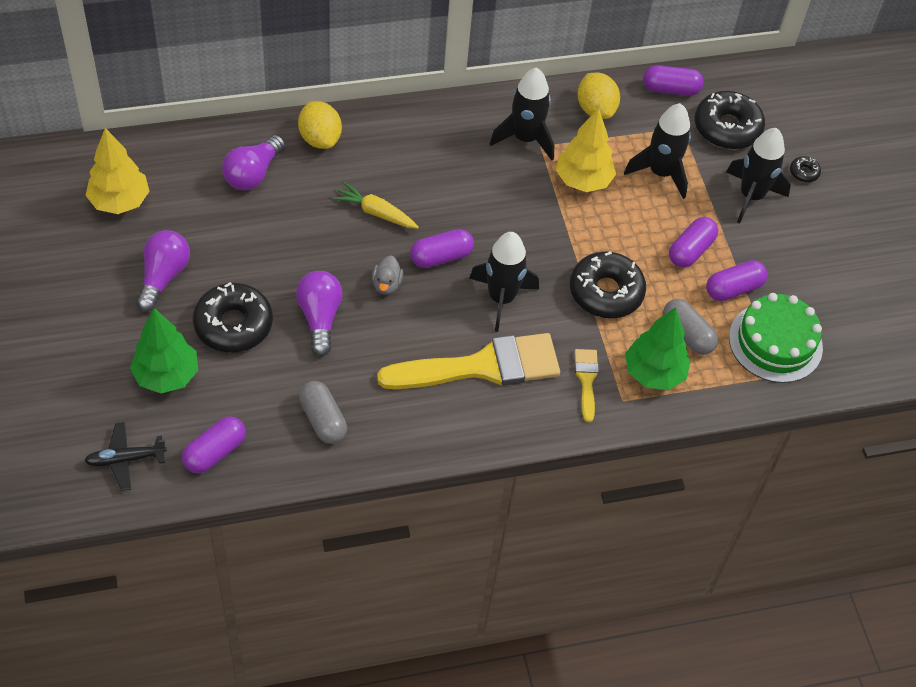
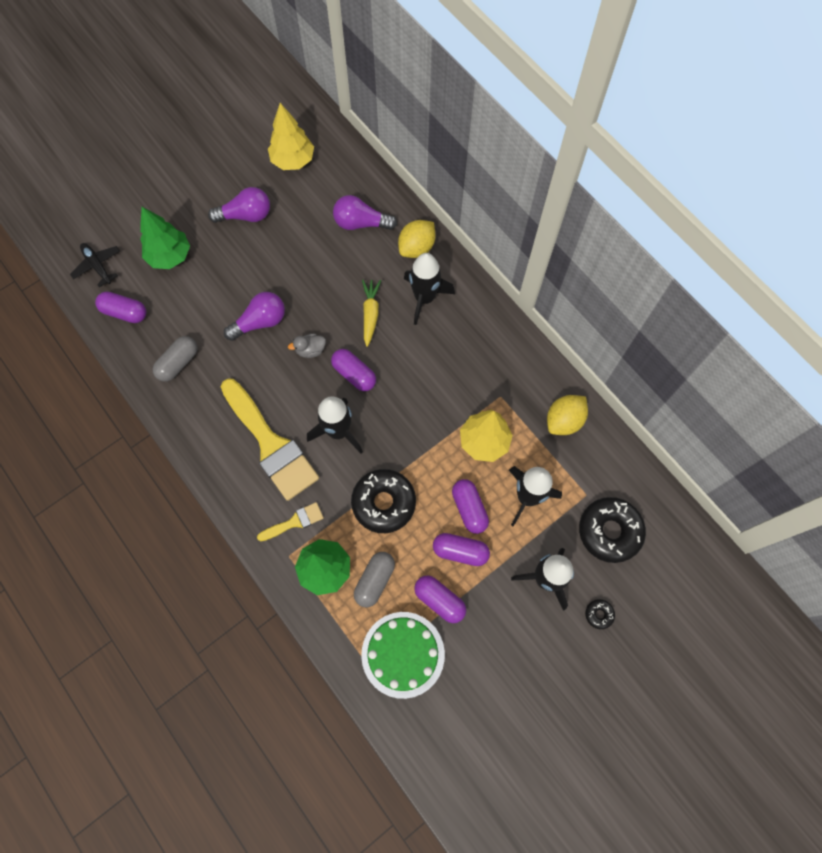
camera: 70 degrees right, 15 degrees up
(233, 325) = (228, 274): black donut -> none
(525, 139) = (501, 382): black rocket -> black rocket (424, 298)
(670, 89) = (623, 469): purple capsule -> purple capsule (469, 508)

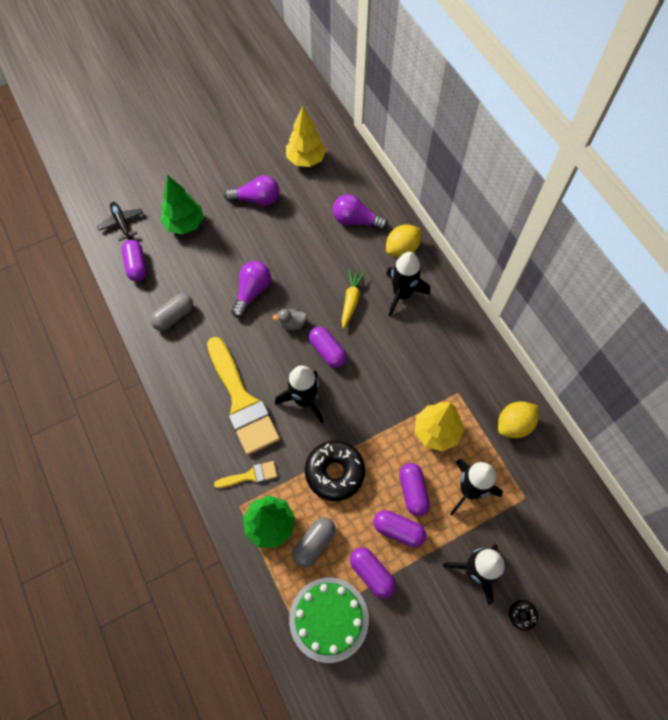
camera: 10 degrees right, 5 degrees down
(125, 312) = (136, 265): purple capsule -> purple capsule turned 45 degrees clockwise
(260, 322) = (252, 292): purple light bulb -> purple light bulb turned 45 degrees counterclockwise
(609, 531) = (543, 536): black donut -> none

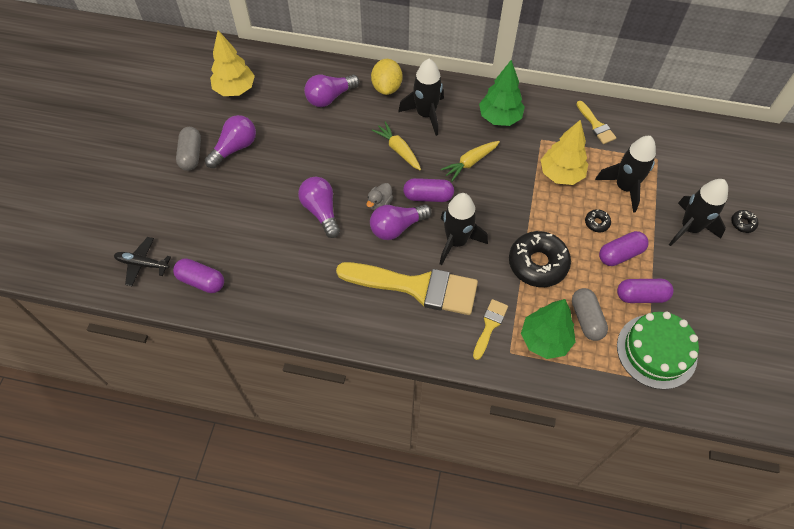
camera: 50 degrees left, 5 degrees down
(174, 316) = (285, 285): grey capsule -> grey capsule (191, 155)
(185, 224) = (200, 216): green tree -> green tree (499, 118)
(281, 351) = (397, 227): none -> purple light bulb
(385, 357) = (470, 163): none -> yellow carrot
(413, 491) = (597, 223): purple capsule -> black donut
(514, 425) = (596, 125): yellow lemon -> yellow brush

